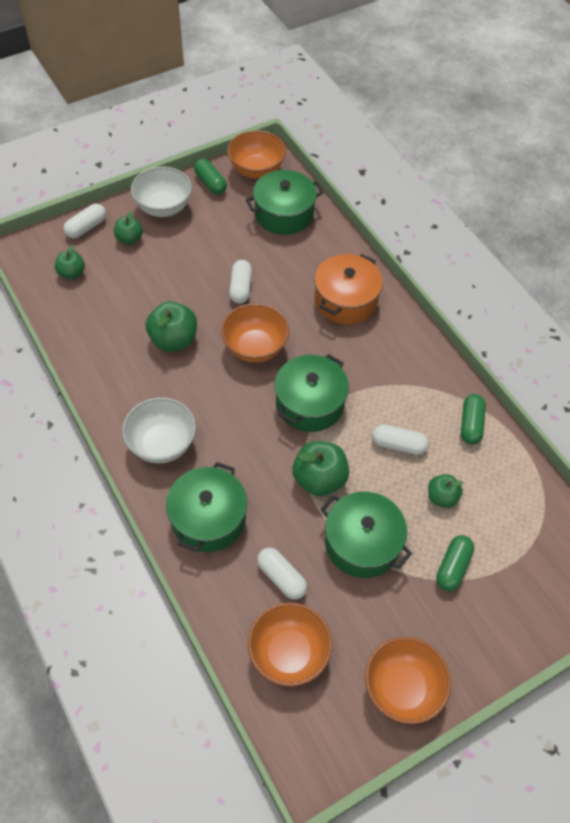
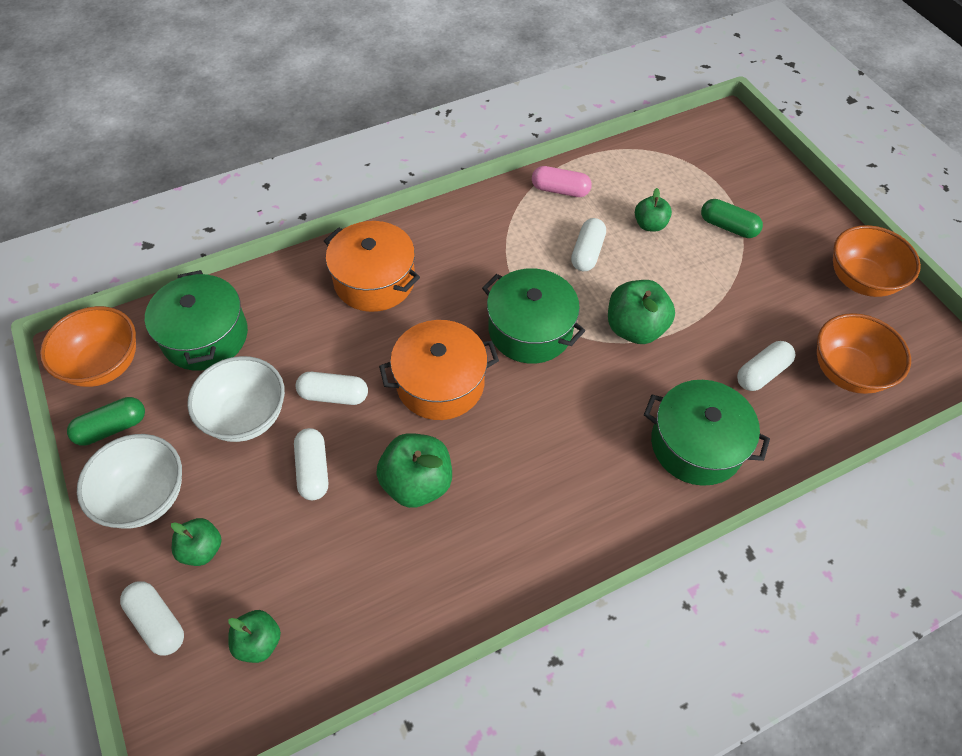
camera: 85 degrees left, 0 degrees up
(162, 444) = (591, 498): white bowl -> white bowl (246, 416)
(183, 284) = (313, 470): none -> white capsule
(255, 348) = (440, 383): orange bowl -> orange pot
(362, 543) = (711, 296): green pot -> none
(471, 424) = (560, 190): green capsule -> pink capsule

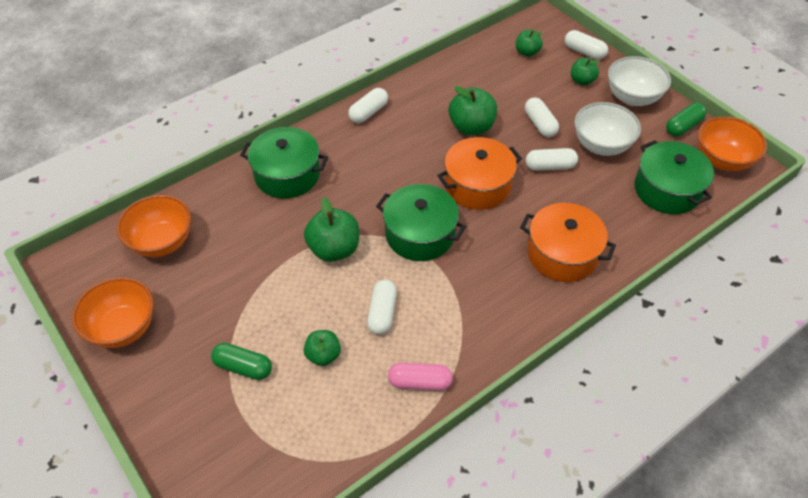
camera: 170 degrees right, 5 degrees down
(761, 373) = (232, 230): white capsule -> white capsule (368, 112)

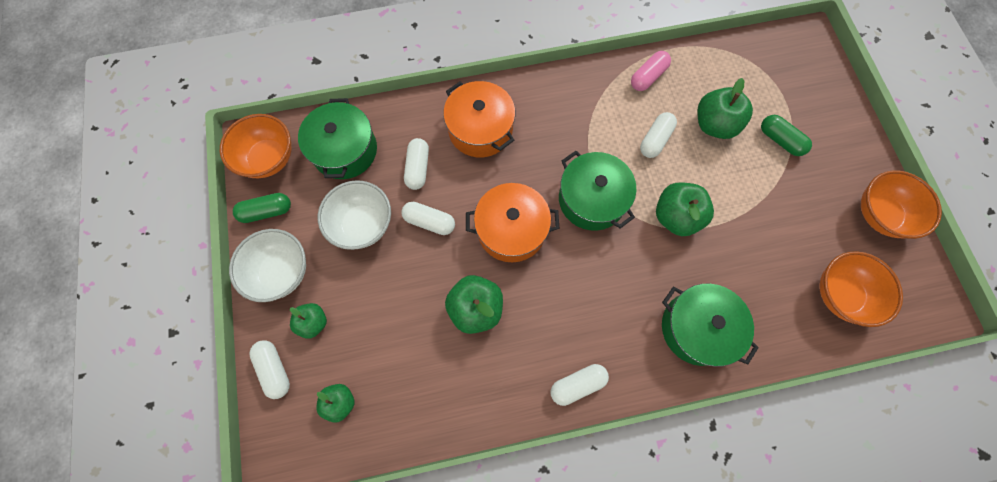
camera: 155 degrees left, 20 degrees up
(323, 355) = (714, 125): green apple -> green apple, size x1.65
(420, 382) = (648, 77): pink capsule -> pink capsule turned 75 degrees counterclockwise
(540, 124) = (403, 279): white capsule -> white capsule (418, 168)

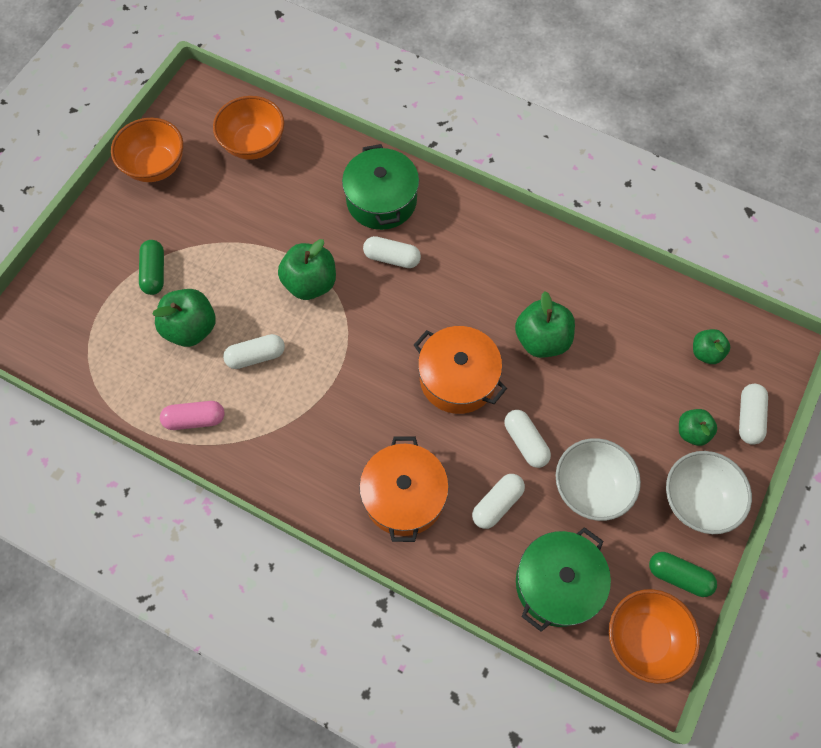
camera: 140 degrees left, 5 degrees down
(577, 384) = (507, 231): white capsule -> white capsule (392, 258)
(592, 199) = (364, 350): green pot -> none

